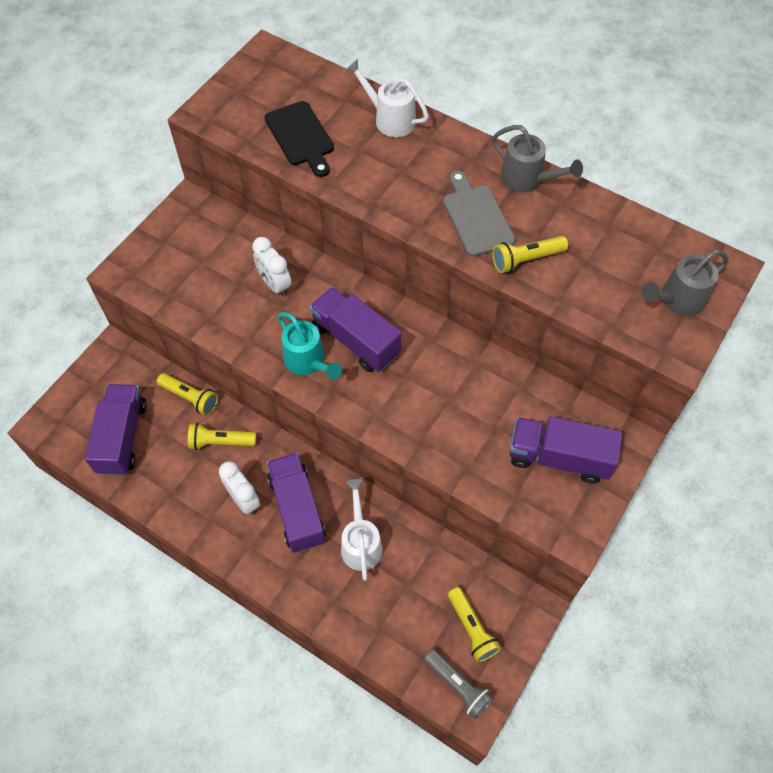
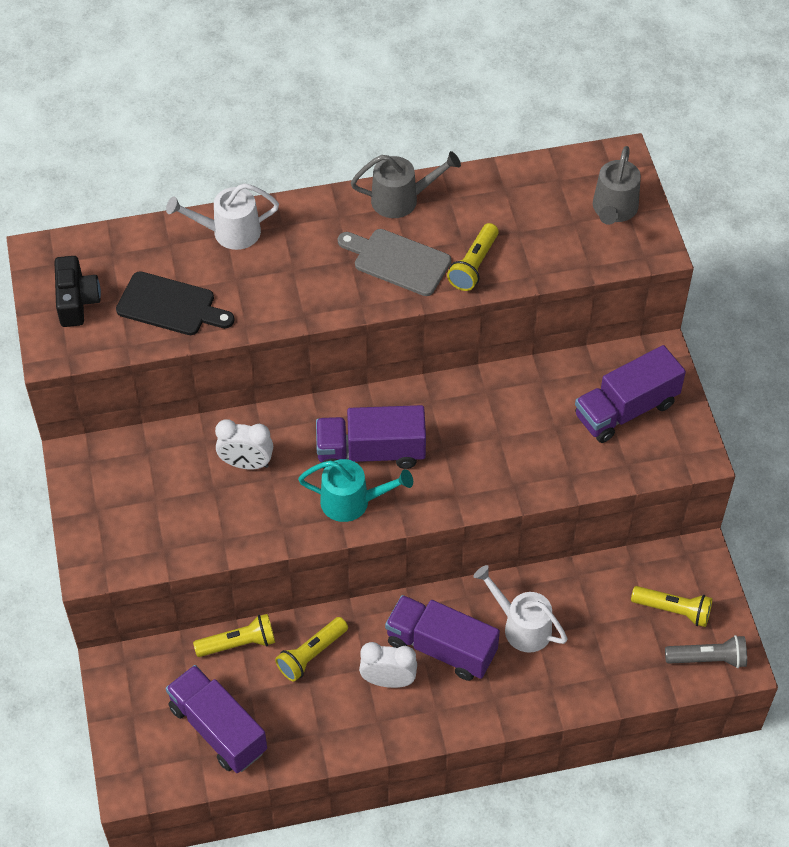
camera: 45 degrees left, 5 degrees down
(252, 93) = (77, 301): none -> black camera

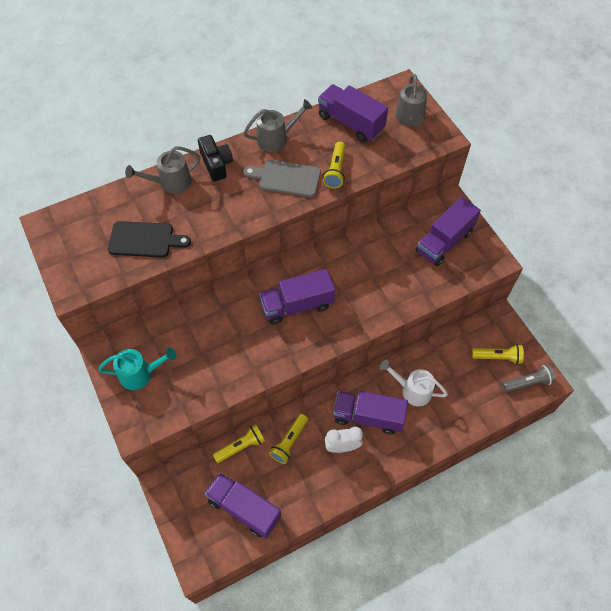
camera: 15 degrees left, 5 degrees up
(77, 301) = (79, 251): black camera -> black camera (216, 164)
(229, 232) = (170, 183): white watering can -> grey watering can
(246, 464) = (219, 332): white clock -> none
(353, 502) = (296, 341): turquoise watering can -> turquoise watering can (141, 373)
(520, 198) = (350, 123): none -> purple truck

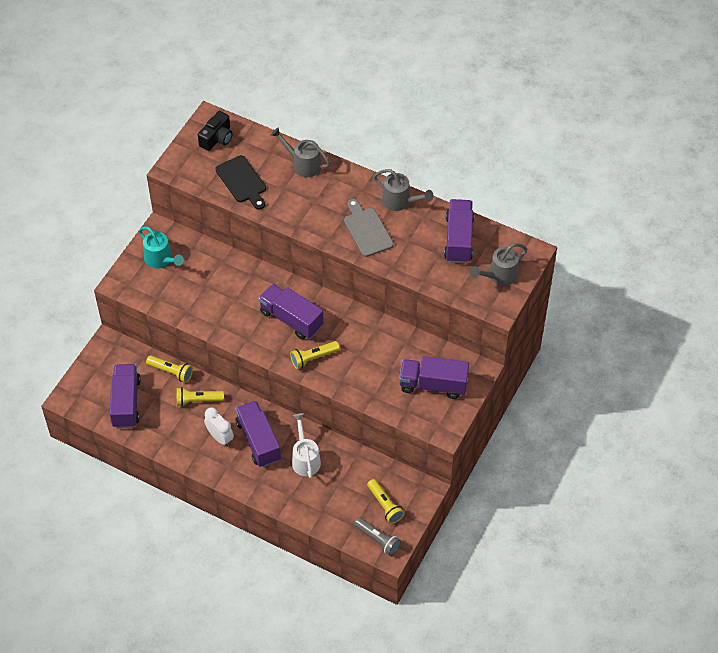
camera: 55 degrees right, 5 degrees down
(216, 164) = (343, 180): black camera -> black camera (217, 138)
(336, 170) = (401, 256): yellow flashlight -> yellow flashlight (313, 358)

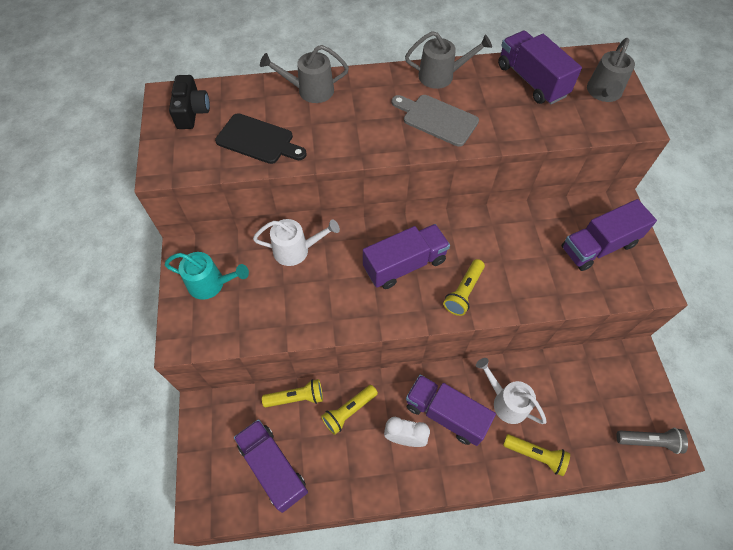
camera: 35 degrees left, 5 degrees up
(230, 269) = (297, 250): none -> white watering can
(291, 319) = (404, 264): purple truck -> purple truck turned 150 degrees clockwise
(385, 505) = (620, 398): yellow flashlight -> yellow flashlight (535, 455)

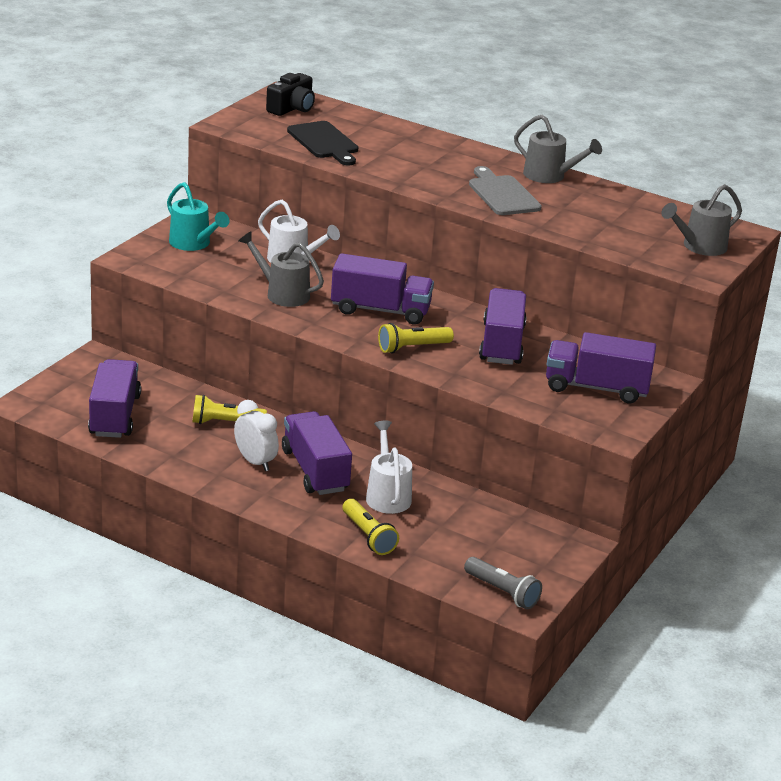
camera: 35 degrees right, 30 degrees down
(296, 398) = (188, 392): yellow flashlight -> none
(310, 90) = (411, 137): grey watering can -> grey watering can (282, 294)
(531, 81) = (636, 212): purple truck -> purple truck (502, 344)

